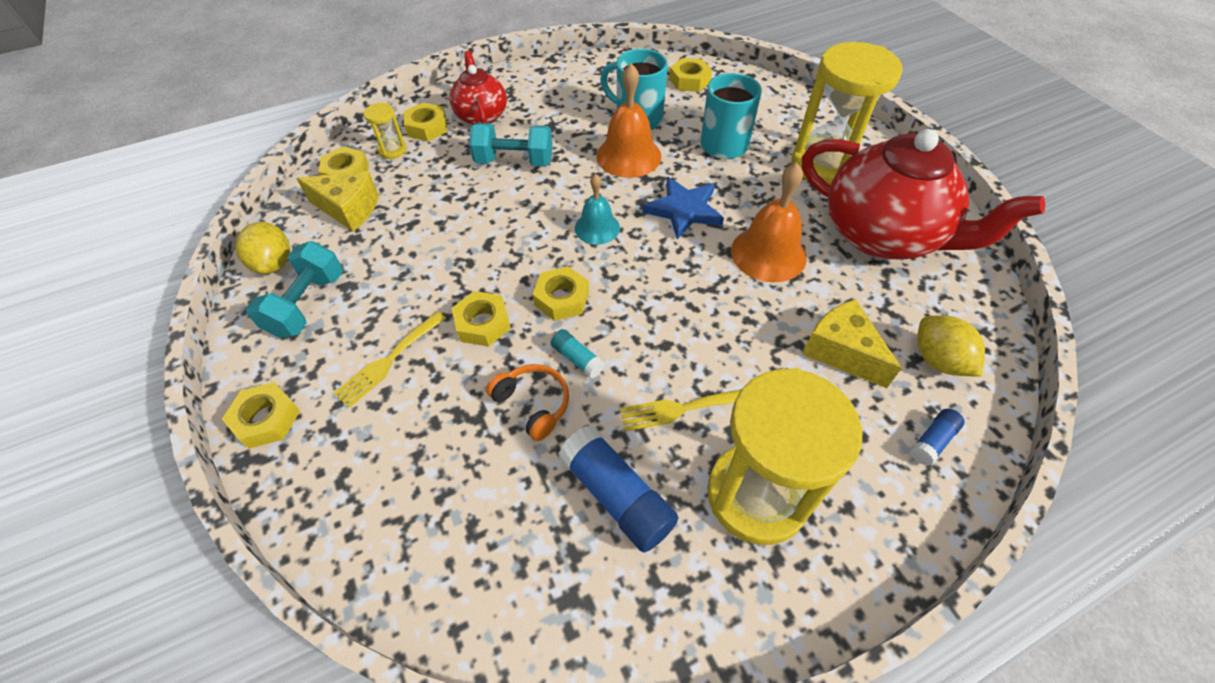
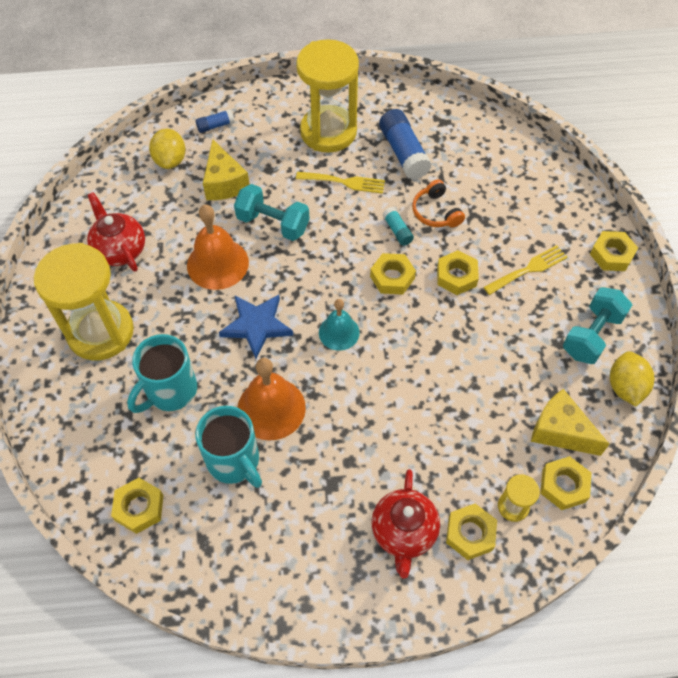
camera: 160 degrees left, 5 degrees up
(514, 161) = (386, 441): turquoise dumbbell -> turquoise dumbbell (273, 224)
(883, 235) = (120, 250): red teapot -> red teapot, size x0.54

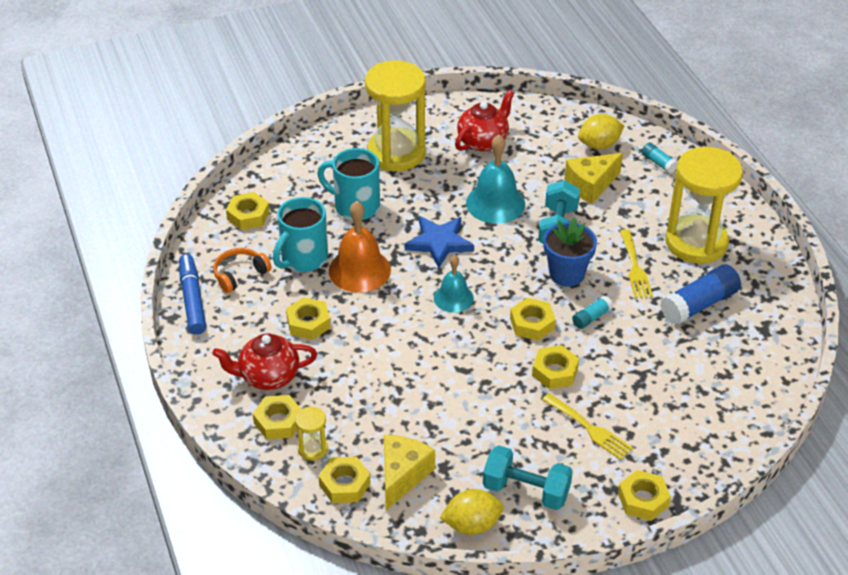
camera: 75 degrees right, 15 degrees down
(215, 126) = (658, 163): blue glue stick -> turquoise glue stick
(217, 264) = (495, 203): orange bell -> turquoise bell
(260, 597) = (192, 300): none -> blue marker
(335, 475) = (308, 323): none -> yellow nut
(336, 234) = (566, 274): none -> blue flower pot
(436, 212) = (630, 343): orange headphones -> orange headphones (240, 274)

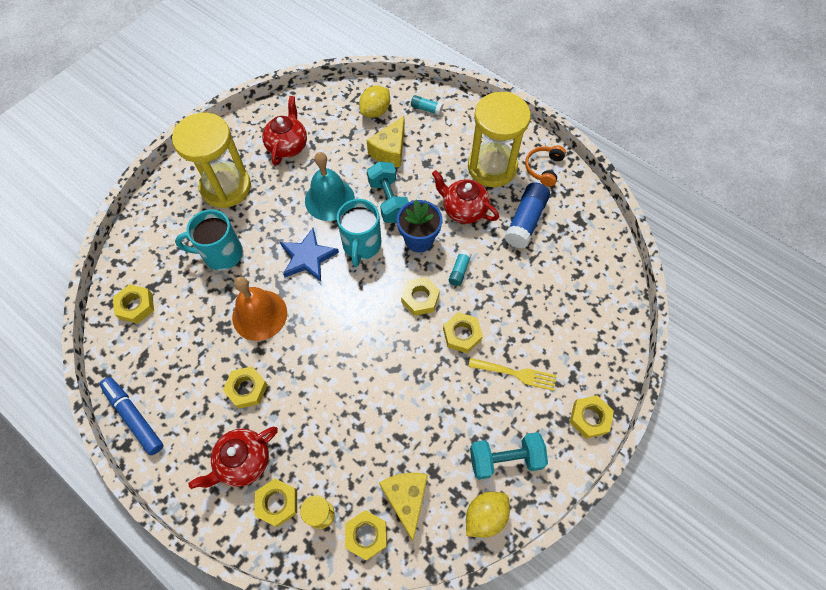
camera: 30 degrees left, 20 degrees up
(240, 274) = (161, 369): orange headphones -> orange headphones (544, 168)
(303, 259) = (207, 327): turquoise mug -> turquoise mug (361, 245)
(453, 298) = (348, 304): turquoise bell -> none
(635, 267) = (463, 210): yellow fork -> red teapot

